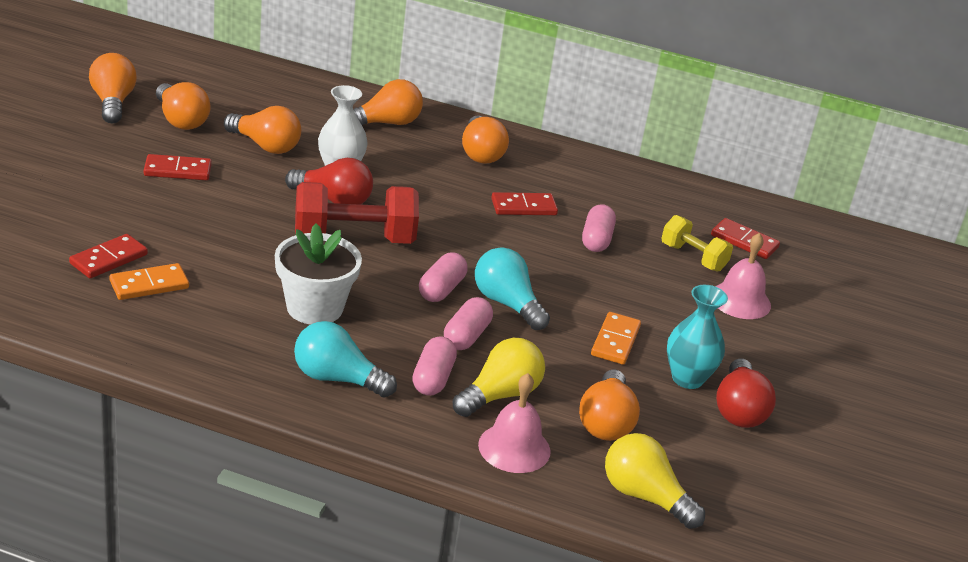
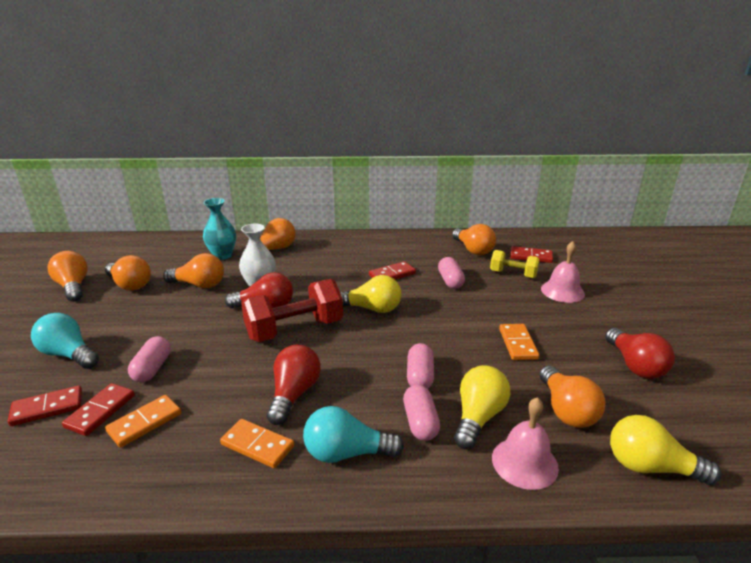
camera: 15 degrees left, 5 degrees down
(177, 170) = (139, 320): red domino -> red domino (47, 408)
(252, 342) = (257, 445): none -> orange domino
(314, 308) = (294, 394): white flower pot -> red light bulb
(441, 289) = (378, 346): pink capsule -> pink capsule (152, 368)
(465, 243) = (372, 309): none -> yellow light bulb
(481, 153) = (344, 251): orange light bulb -> orange light bulb (473, 250)
(507, 303) = (429, 341): turquoise light bulb -> turquoise light bulb (69, 354)
(687, 378) = (584, 354): turquoise vase -> turquoise vase (222, 255)

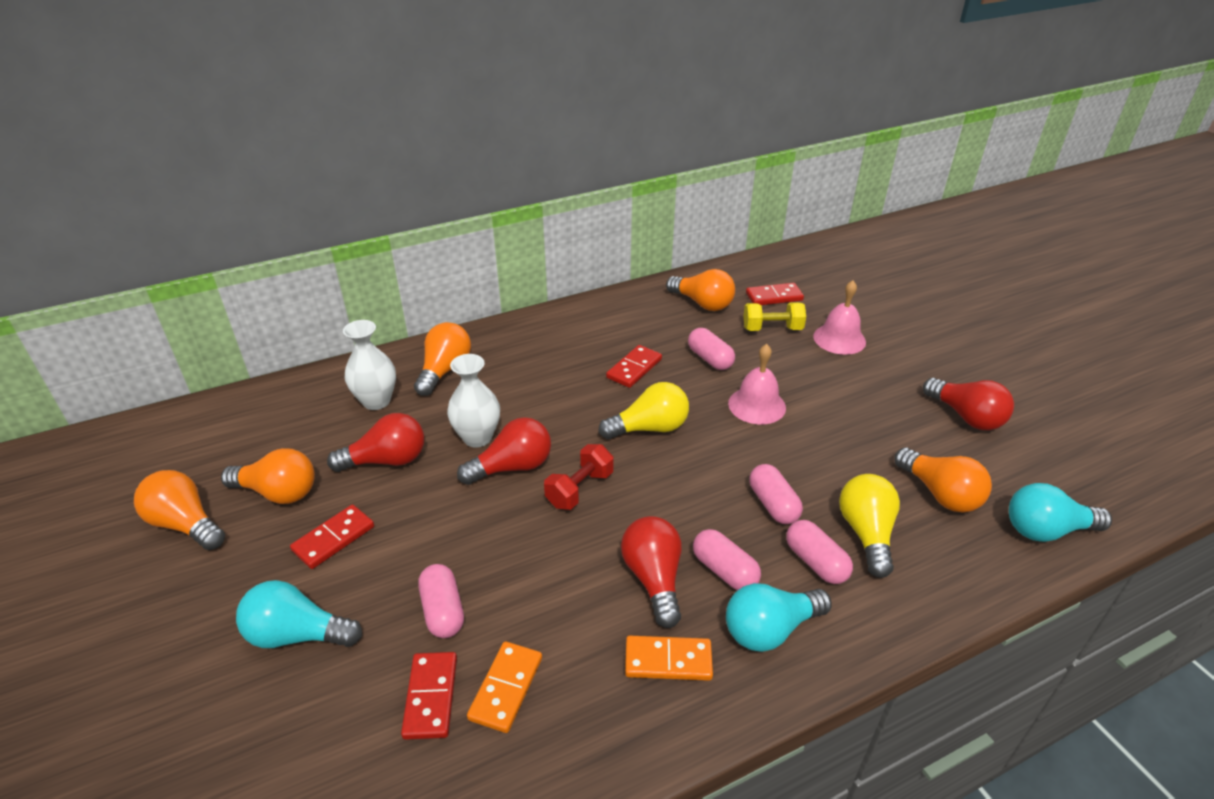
camera: 25 degrees left, 10 degrees up
(47, 408) = (350, 722): red domino -> red domino (333, 538)
(199, 285) = (387, 460): orange light bulb -> red light bulb
(222, 255) = (376, 401): turquoise vase -> white vase
(295, 329) = (579, 489): red dumbbell -> red dumbbell, size x0.58
(347, 405) = (724, 570): none -> pink capsule
(518, 344) = (842, 426): orange domino -> none
(524, 462) = (942, 569): pink bell -> pink bell (757, 405)
(650, 467) = (1046, 530): yellow light bulb -> turquoise light bulb

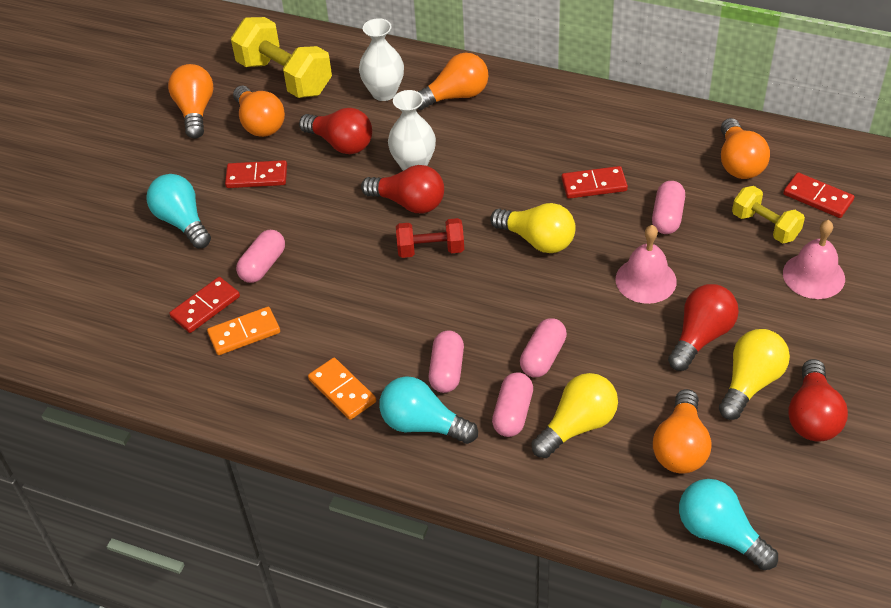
camera: 50 degrees right, 10 degrees up
(258, 441) = (285, 77): none -> yellow dumbbell
(654, 579) = (398, 340): red light bulb -> red light bulb (701, 336)
(908, 423) = (750, 383): none -> yellow light bulb

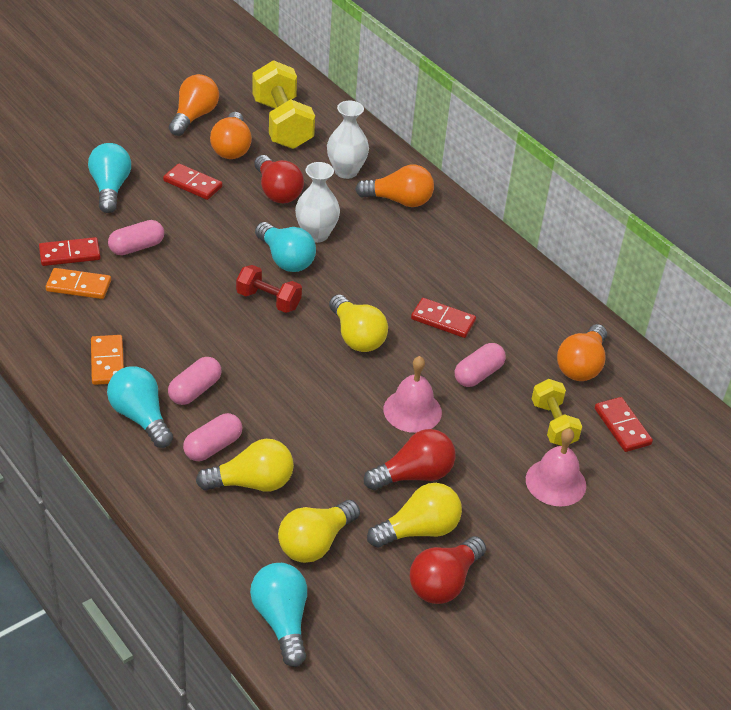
camera: 25 degrees right, 5 degrees down
(409, 203) = (285, 259): red light bulb -> turquoise light bulb
(543, 357) = (275, 420): pink capsule -> none
(680, 447) = (315, 543): orange light bulb -> yellow light bulb

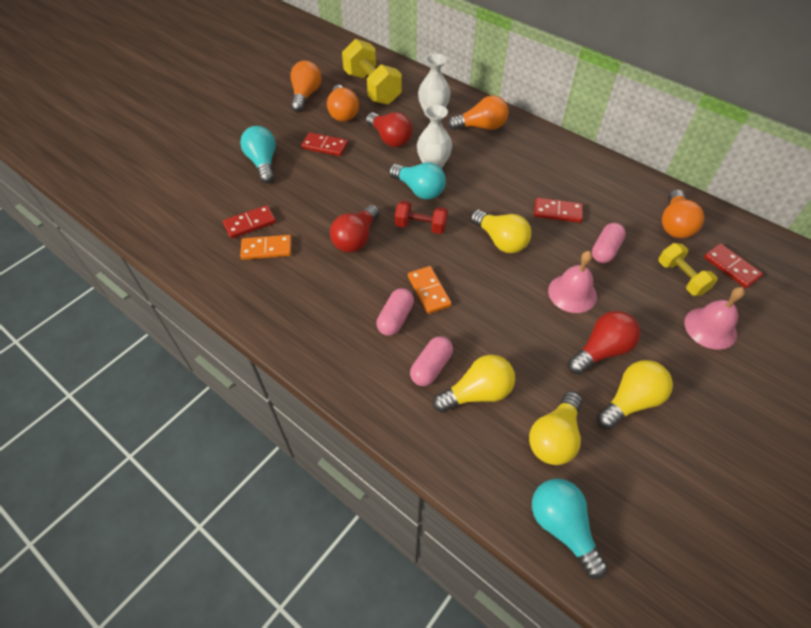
camera: 10 degrees left, 10 degrees up
(107, 362) = (314, 310): orange domino -> orange domino (429, 291)
(137, 247) = (301, 206): pink capsule -> none
(140, 417) = (360, 354): turquoise light bulb -> none
(444, 582) = (675, 447): red light bulb -> red light bulb (356, 239)

